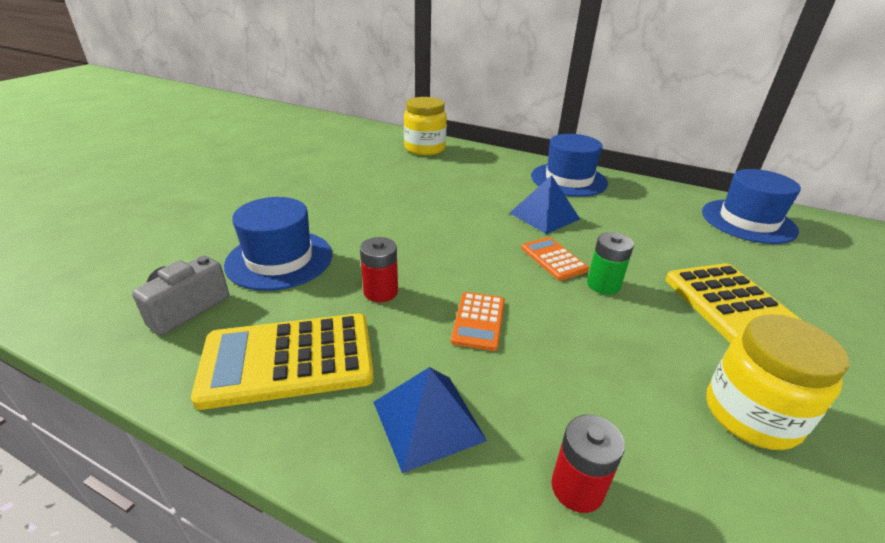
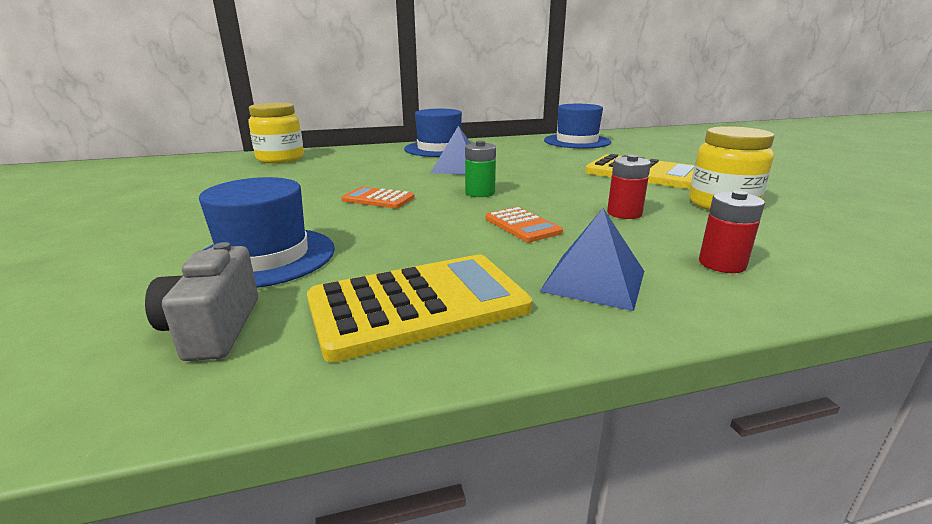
camera: 40 degrees left, 10 degrees down
(288, 360) = (418, 305): yellow calculator -> yellow calculator turned 150 degrees counterclockwise
(380, 292) = (415, 239): red battery -> red battery (624, 213)
(553, 259) = (507, 184): orange calculator -> orange calculator (378, 199)
(603, 285) = (559, 185): green battery -> green battery (480, 193)

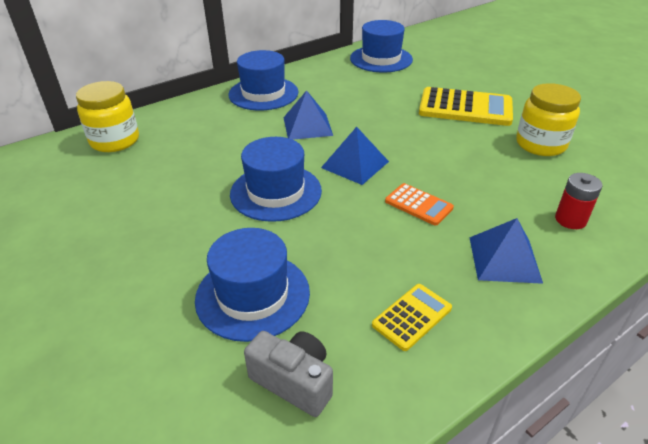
camera: 20 degrees left, 15 degrees up
(213, 328) = (294, 381): grey camera -> grey camera turned 150 degrees clockwise
(378, 199) = (276, 192): orange calculator -> blue hat
(418, 305) = (412, 317): yellow calculator -> yellow calculator, size x0.53
(480, 193) = (355, 164): green battery -> blue pyramid
(624, 213) = (481, 171): red battery -> none

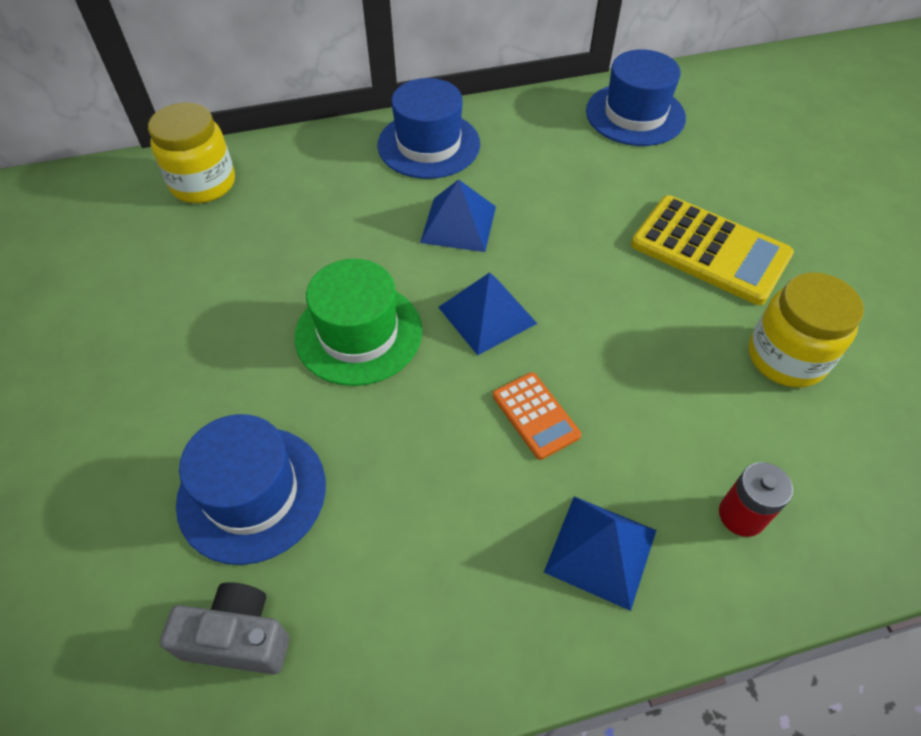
camera: 20 degrees right, 15 degrees up
(276, 192) = (358, 333): blue hat -> green hat
(294, 381) = (238, 638): grey camera -> grey camera turned 45 degrees counterclockwise
(412, 317) = (424, 598): yellow calculator -> none

